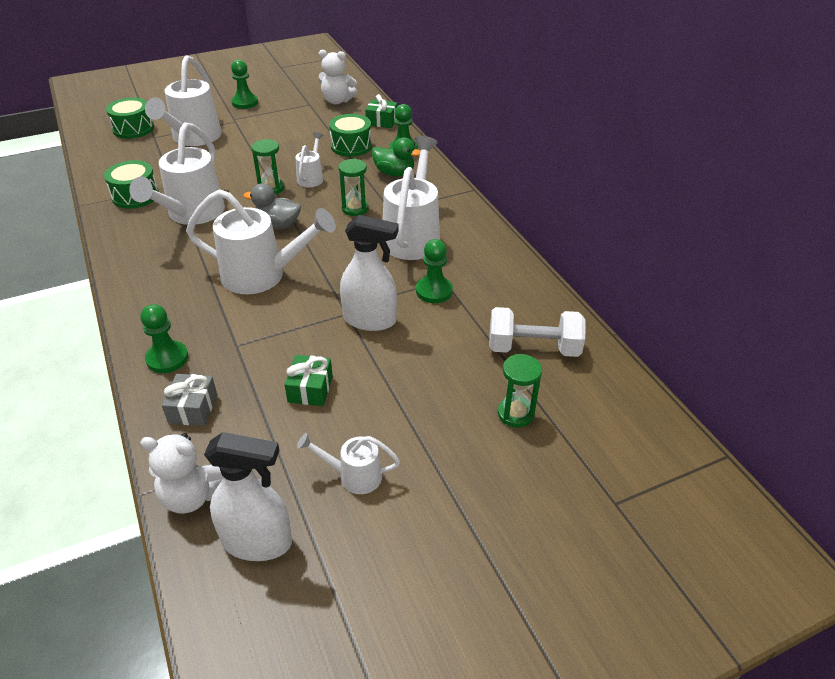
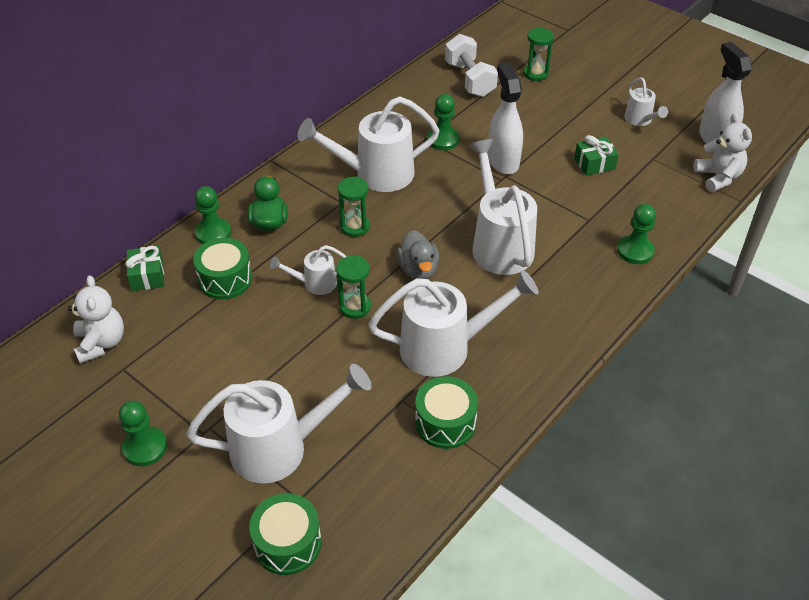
camera: 115 degrees left, 5 degrees up
(193, 408) = (662, 211): grey gift -> none

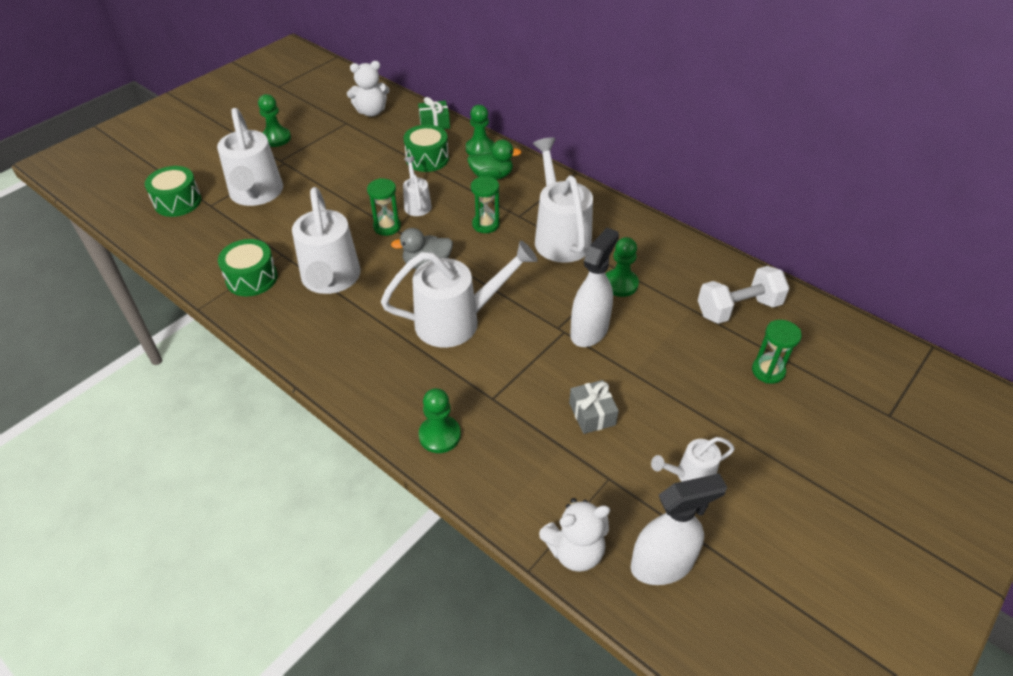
camera: 90 degrees right, 0 degrees up
(503, 161) = (589, 331): white spray bottle -> white spray bottle turned 45 degrees counterclockwise
(594, 164) = (592, 414): green gift -> grey gift

